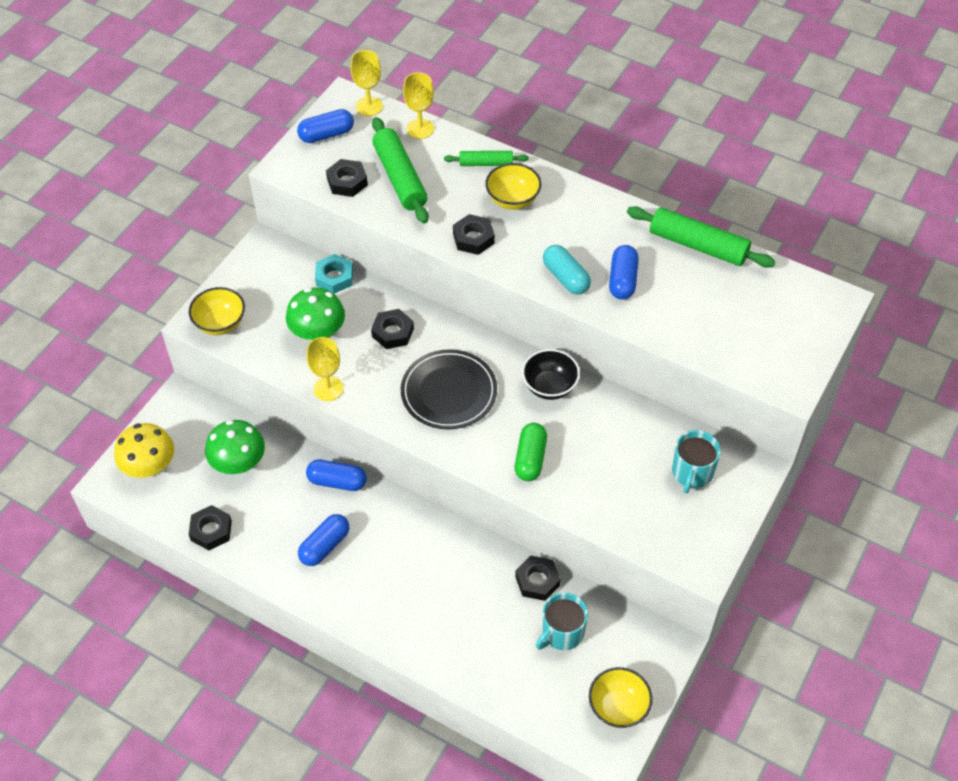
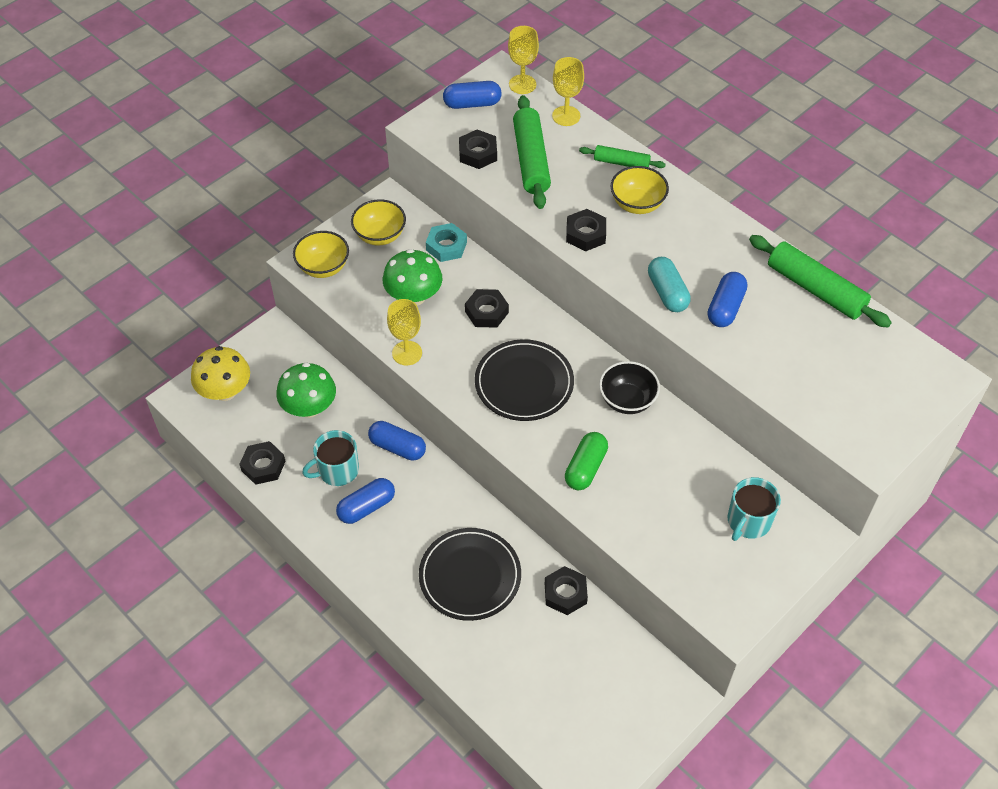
camera: 15 degrees right, 0 degrees up
(443, 587) = (470, 576): none -> black plate
(562, 632) = (574, 651): turquoise mug -> turquoise mug (337, 470)
(618, 707) = (609, 742): yellow bowl -> yellow bowl (380, 235)

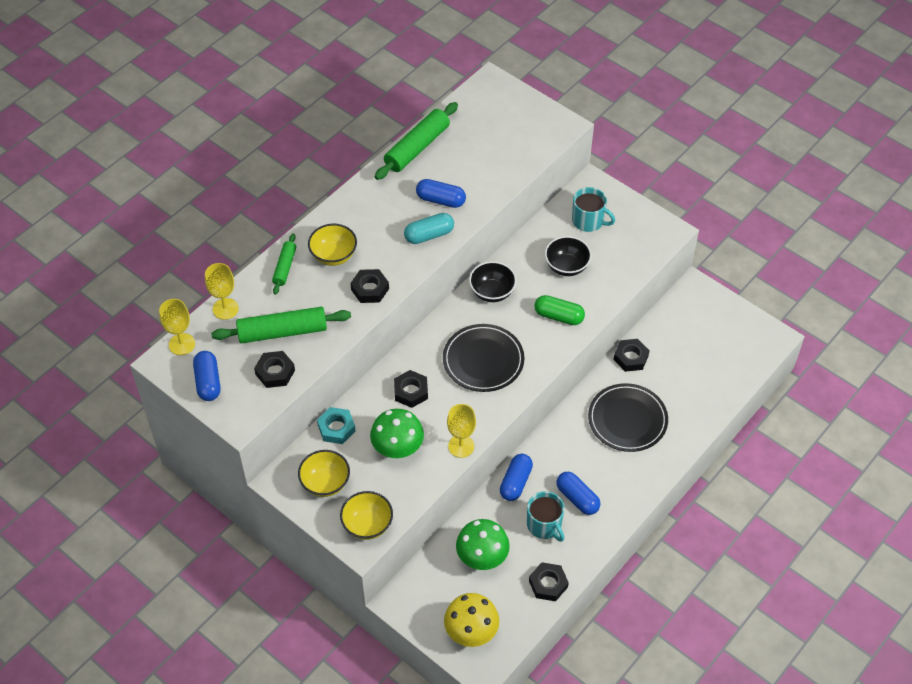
camera: 95 degrees left, 0 degrees up
(667, 486) = (566, 266): none -> black bowl

